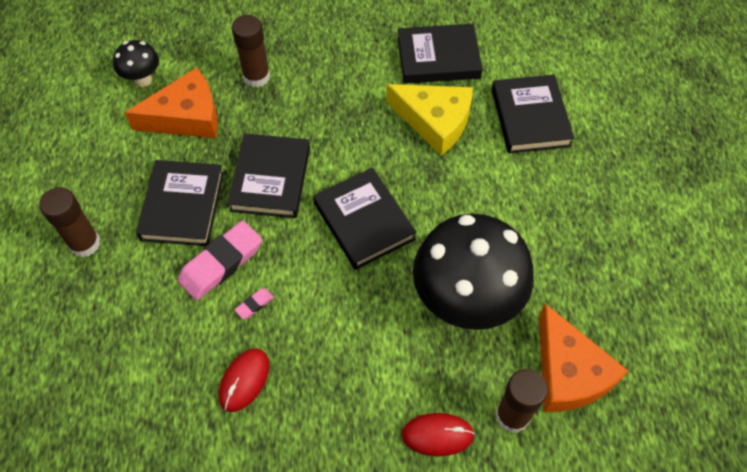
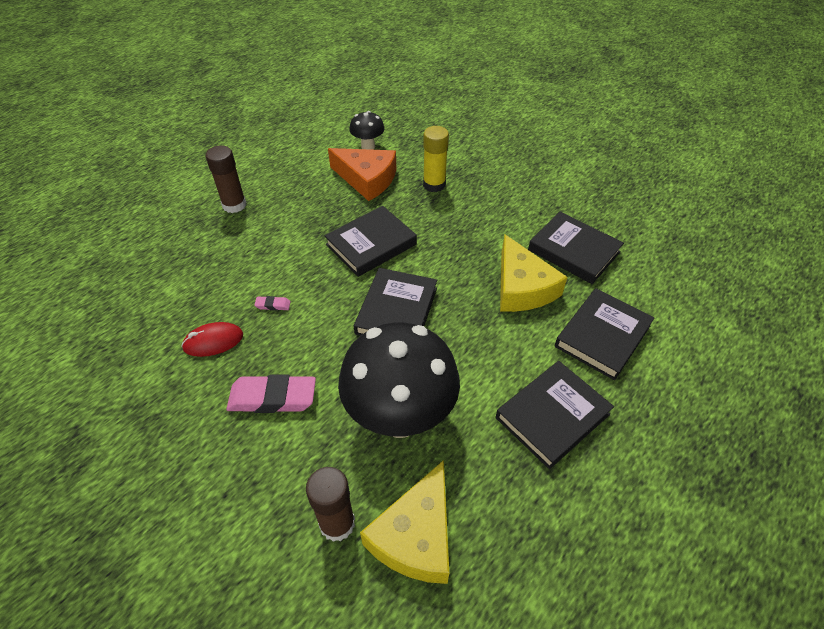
camera: 45 degrees right, 10 degrees down
(182, 206) = (305, 223): black book -> black book (552, 416)
(221, 263) = (285, 268): pink eraser -> pink eraser (272, 398)
(256, 77) = (434, 185): brown glue stick -> yellow glue stick
(437, 435) = (273, 483): red mouse -> none
(568, 372) = (416, 535): orange cheese -> yellow cheese

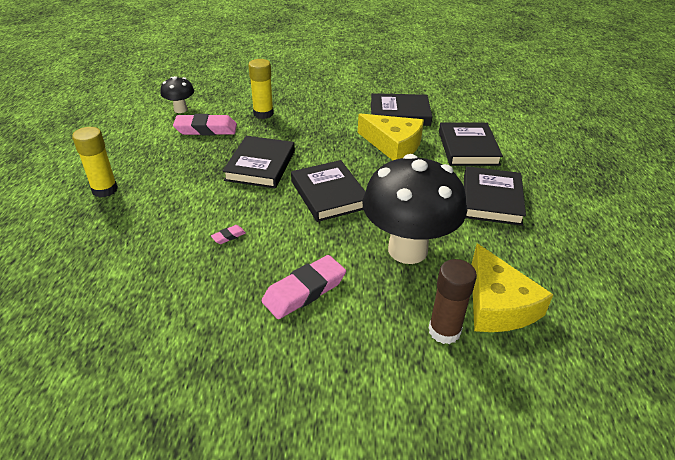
camera: 40 degrees left, 10 degrees down
(213, 341) = (206, 284): red mouse -> none
(234, 205) = (105, 190): brown glue stick -> yellow glue stick
(367, 179) = (206, 129): orange cheese -> pink eraser

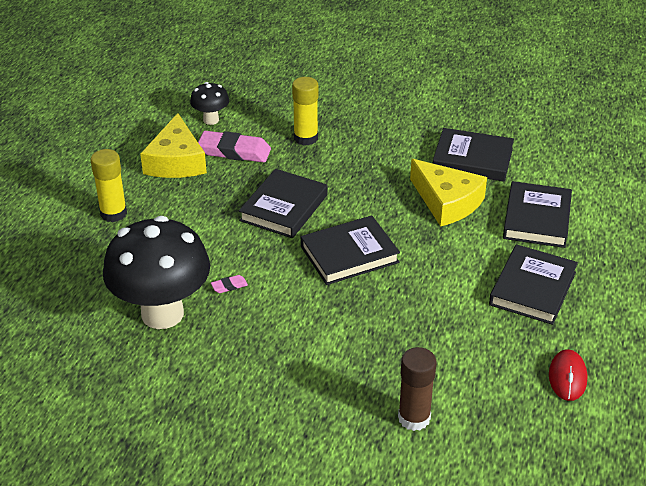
camera: 15 degrees right, 0 degrees up
(304, 291) = (289, 355): pink eraser -> none
(329, 194) = (349, 254): black book -> black book turned 75 degrees clockwise
(407, 250) = (411, 331): black mushroom -> black mushroom (162, 314)
(497, 304) = (481, 402): yellow cheese -> yellow cheese (176, 161)
(558, 268) = (567, 377): none -> red mouse

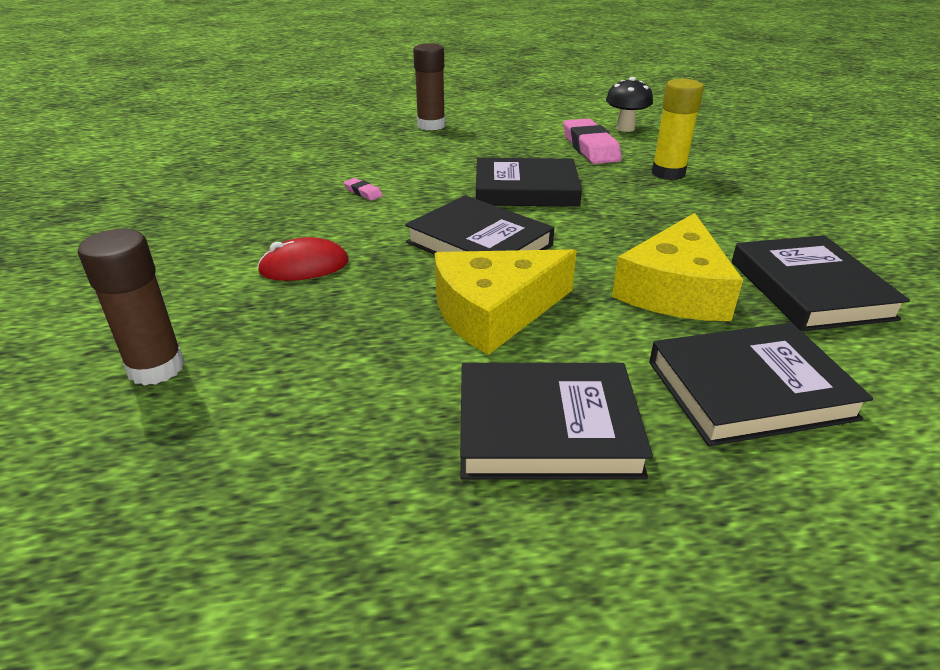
camera: 65 degrees right, 5 degrees down
(113, 213) = (431, 125): yellow glue stick -> brown glue stick
(162, 314) = (298, 173): black mushroom -> none
(176, 161) = (539, 130): yellow cheese -> yellow cheese (494, 312)
(567, 377) = (310, 540): red mouse -> red mouse (304, 267)

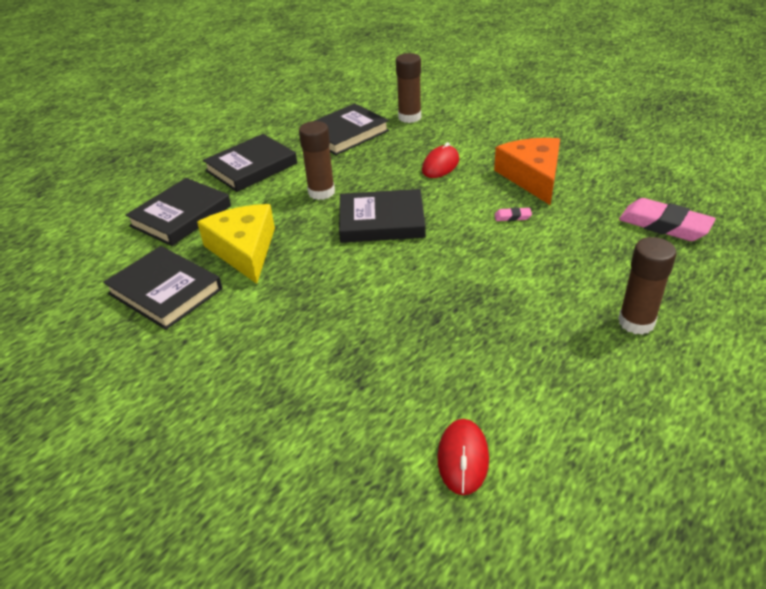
camera: 140 degrees right, 5 degrees up
(265, 209) = (532, 177): none -> orange cheese
(494, 312) = (321, 192): yellow cheese -> brown glue stick
(526, 189) = (421, 282): black book -> black book (346, 134)
(590, 148) = (448, 381): pink eraser -> pink eraser (664, 225)
(625, 128) = (463, 458): black mushroom -> red mouse
(668, 173) = (336, 378): yellow glue stick -> none

